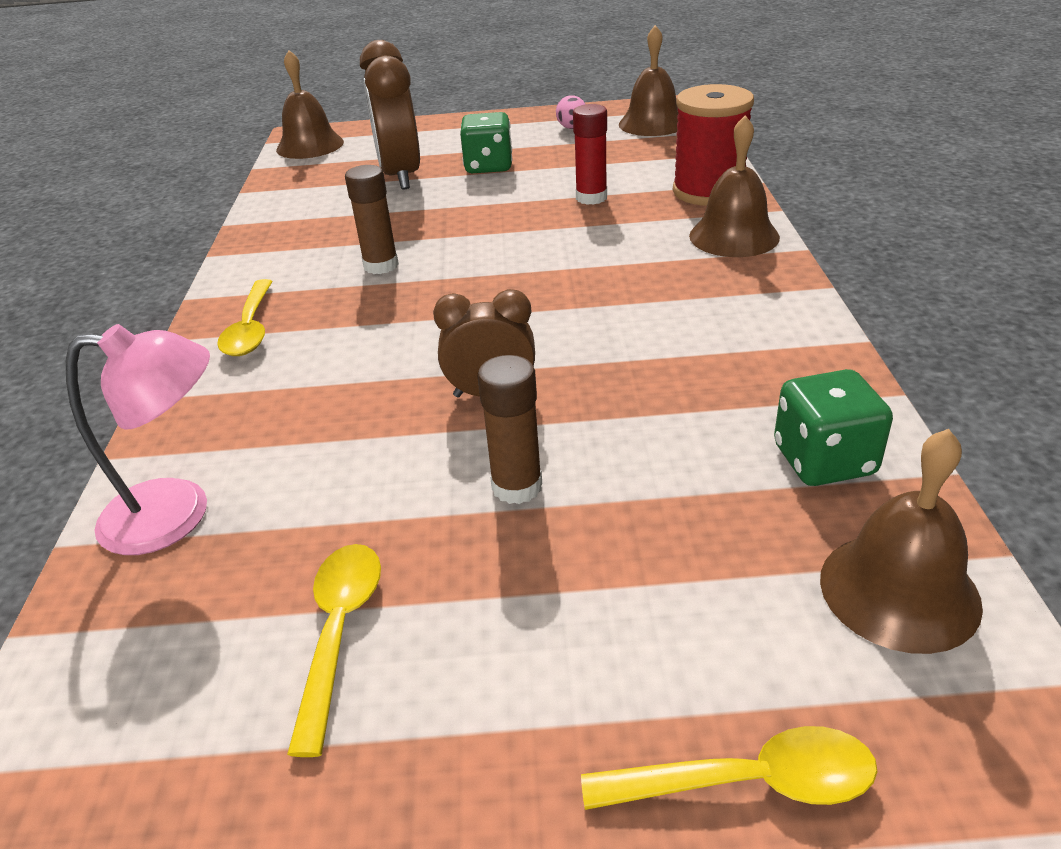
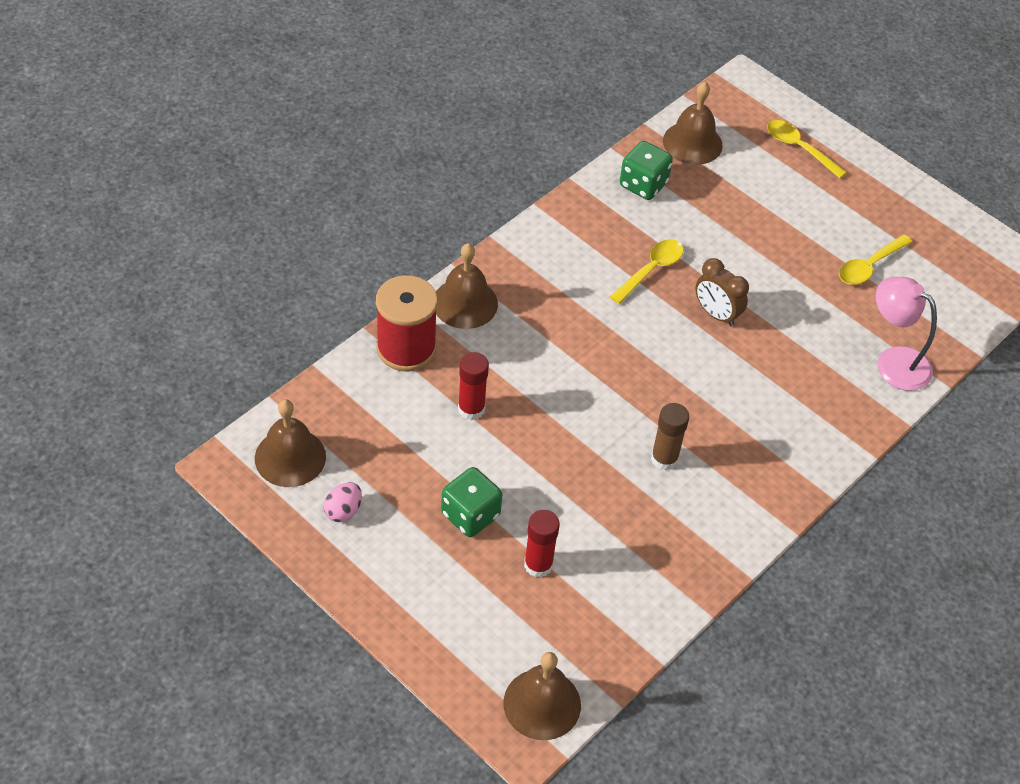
camera: 140 degrees left, 15 degrees up
(251, 329) = (782, 464): yellow spoon -> yellow spoon (651, 270)
(400, 176) = (538, 565): brown clock -> red glue stick
(517, 486) = (758, 265): brown glue stick -> none

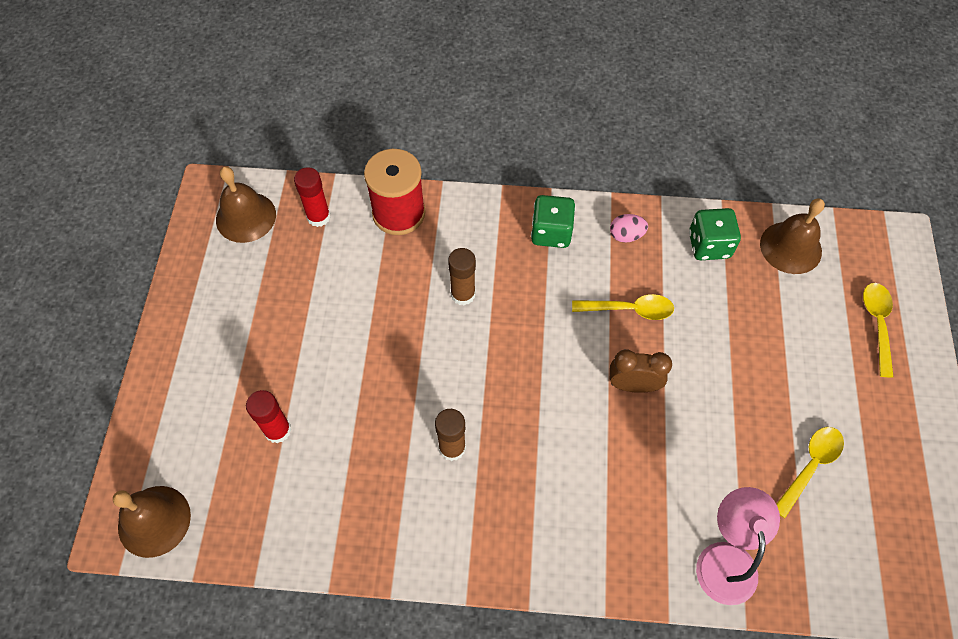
camera: 55 degrees right, 10 degrees up
(343, 511) = (226, 278): pink egg -> pink egg (626, 235)
(465, 303) = (474, 217): brown bell -> none
(470, 515) = (286, 355): green dice -> green dice (551, 232)
(471, 409) = (382, 289): red glue stick -> red glue stick (318, 217)
(532, 360) = (463, 294): none -> brown glue stick
(716, 314) = (633, 385): brown clock -> brown clock turned 90 degrees clockwise
(869, 266) = (810, 466): yellow spoon -> yellow spoon turned 120 degrees clockwise

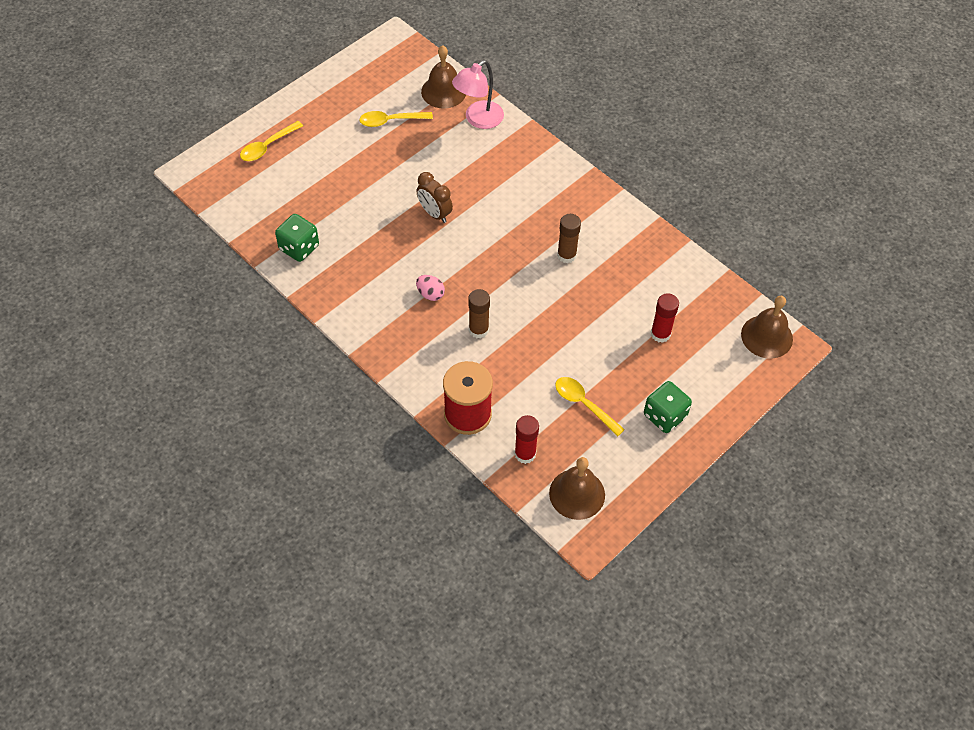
camera: 140 degrees left, 5 degrees down
(551, 232) = (383, 326): green dice -> green dice (664, 416)
(626, 235) = (340, 289): pink egg -> pink egg (430, 294)
(629, 309) = (390, 249): yellow spoon -> yellow spoon (584, 404)
(790, 247) = (255, 212): brown bell -> brown bell (443, 91)

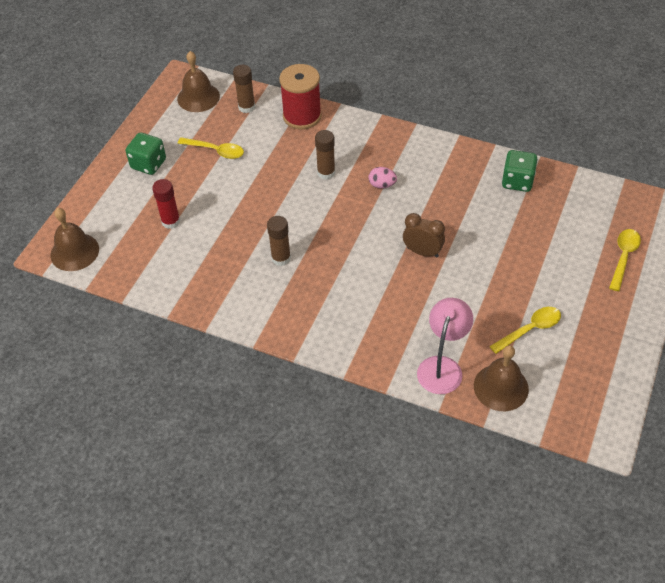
camera: 160 degrees right, 5 degrees down
(525, 454) = (246, 107): red glue stick -> brown glue stick

